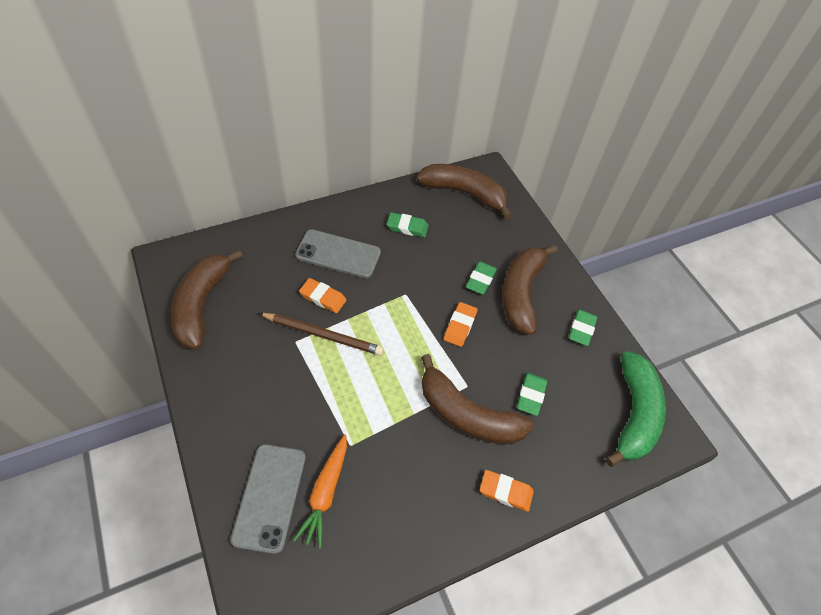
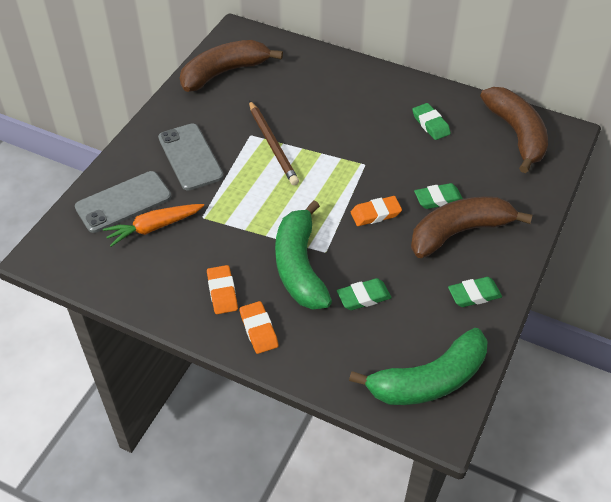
camera: 55 degrees right, 5 degrees down
(323, 298) = (303, 123): orange eraser -> orange eraser (222, 292)
(338, 254) = (352, 105): grey phone -> grey phone (190, 157)
(467, 415) = (299, 267): brown banana -> green banana

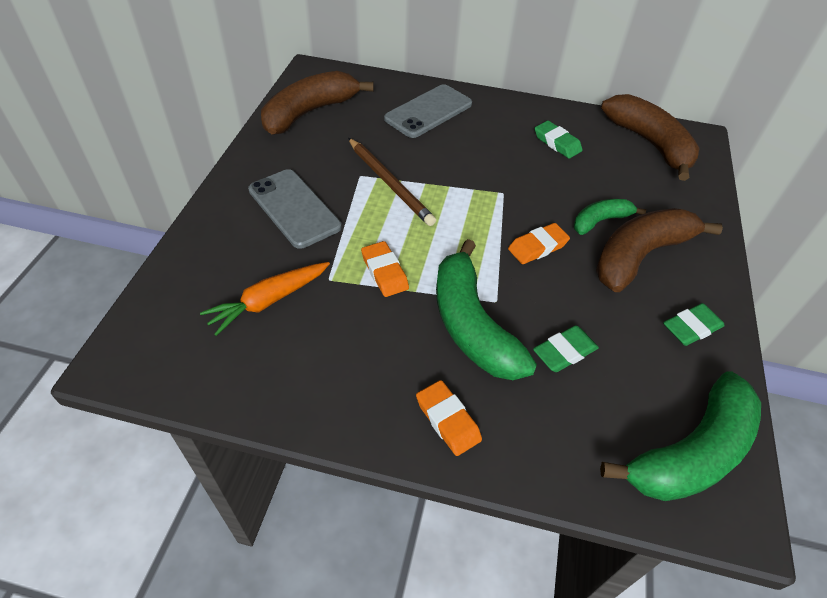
camera: 15 degrees left, 0 degrees up
(123, 202) = (220, 274): grey phone -> grey phone (428, 111)
(222, 292) = (383, 375): orange eraser -> orange eraser (384, 272)
(438, 199) = (600, 221): green eraser -> green banana

